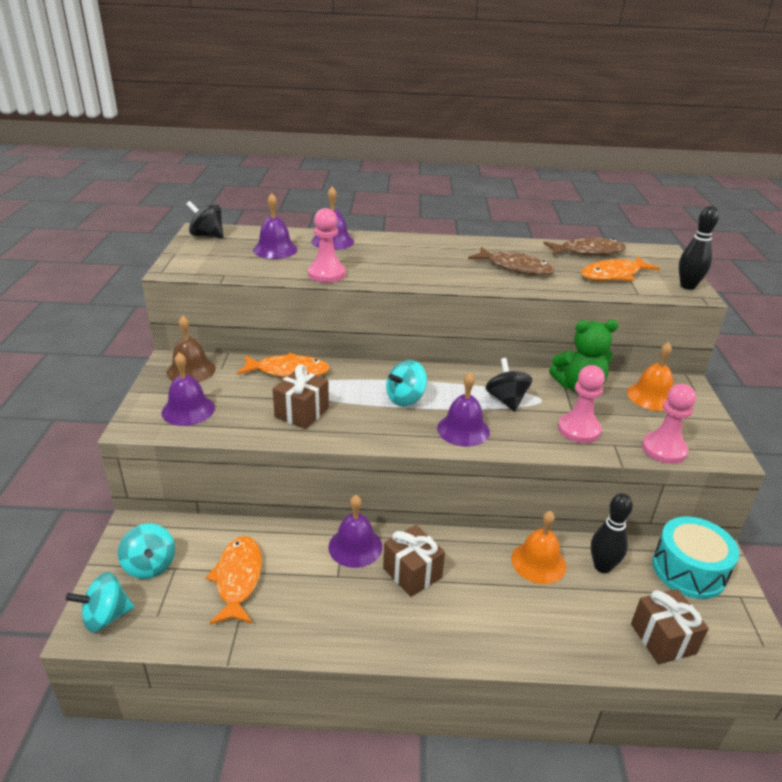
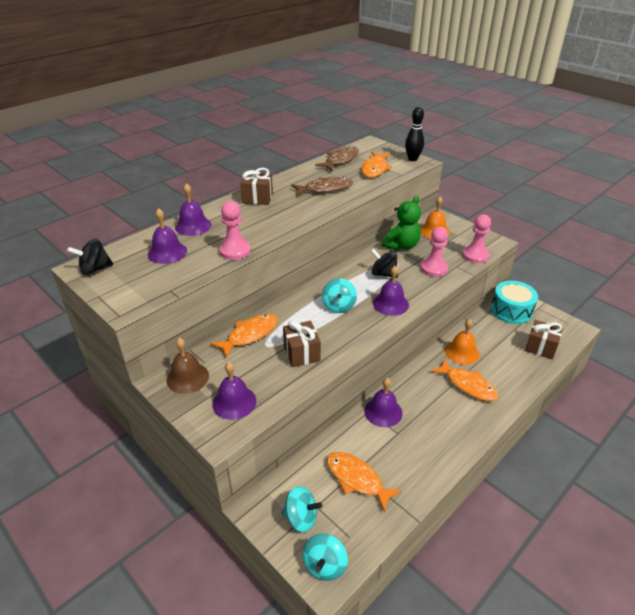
camera: 45 degrees left, 5 degrees up
(412, 573) = (425, 402): brown gift -> brown gift (257, 198)
(488, 597) = (467, 385): none -> orange fish
(602, 566) = (484, 334): black bowling pin -> none

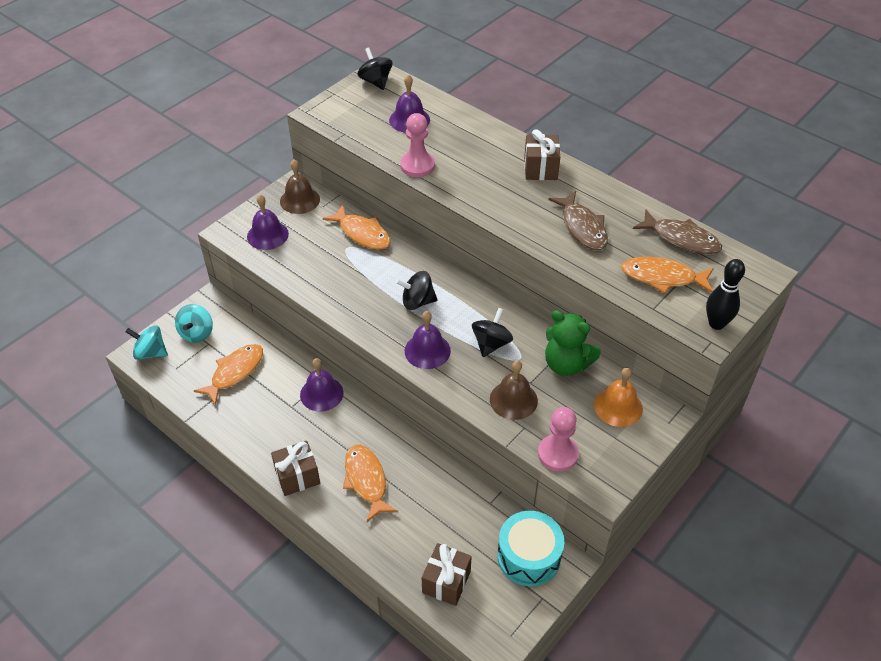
camera: 85 degrees right, 10 degrees up
(193, 226) = (465, 128): purple bell -> none
(301, 353) = (334, 276): brown gift -> brown gift (297, 476)
(339, 306) = (417, 302): turquoise spinning top -> black spinning top
(434, 268) = (513, 400): pink pawn -> brown bell
(462, 352) = (427, 480): orange bell -> none
(467, 385) = (366, 481): orange fish -> orange fish turned 120 degrees clockwise

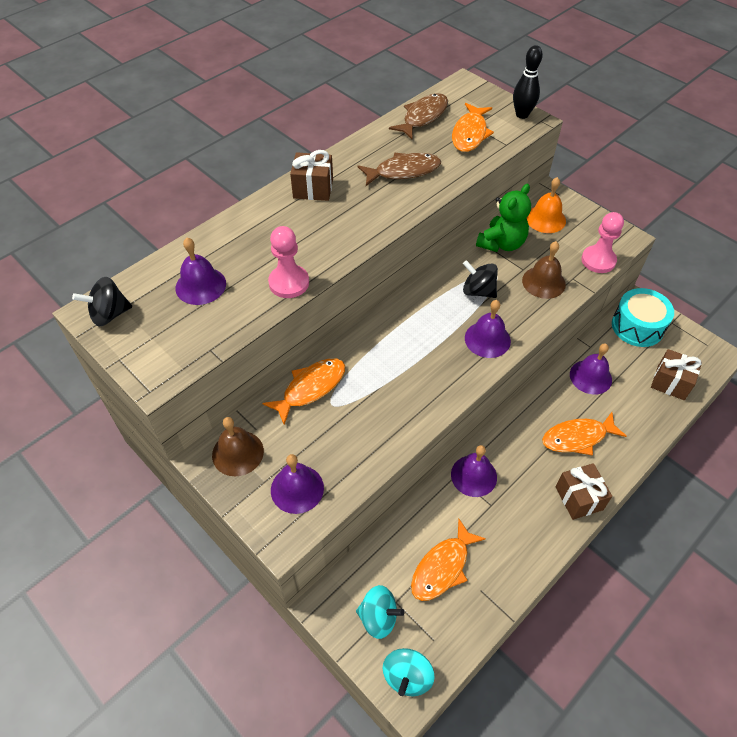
camera: 85 degrees left, 5 degrees up
(235, 372) = (443, 567): orange fish -> orange fish turned 90 degrees counterclockwise
(417, 302) = (421, 343): black spinning top -> none
(446, 499) = (590, 377): none -> purple bell

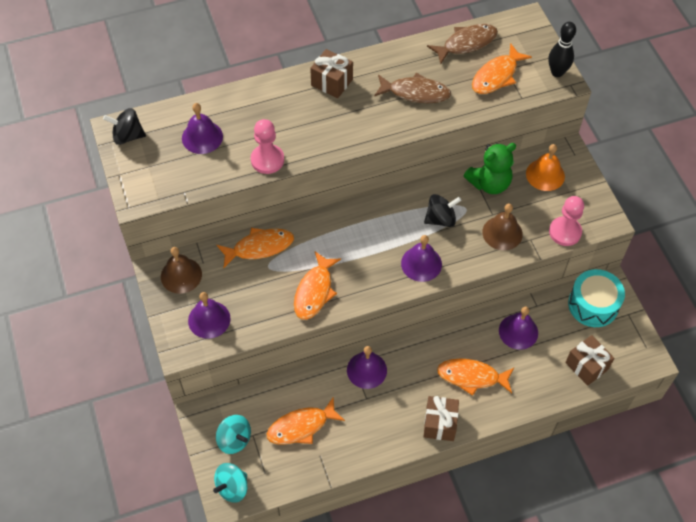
camera: 25 degrees right, 5 degrees up
(397, 409) = (314, 291): none -> orange fish
(478, 291) = (440, 219): black spinning top -> black spinning top turned 105 degrees clockwise

